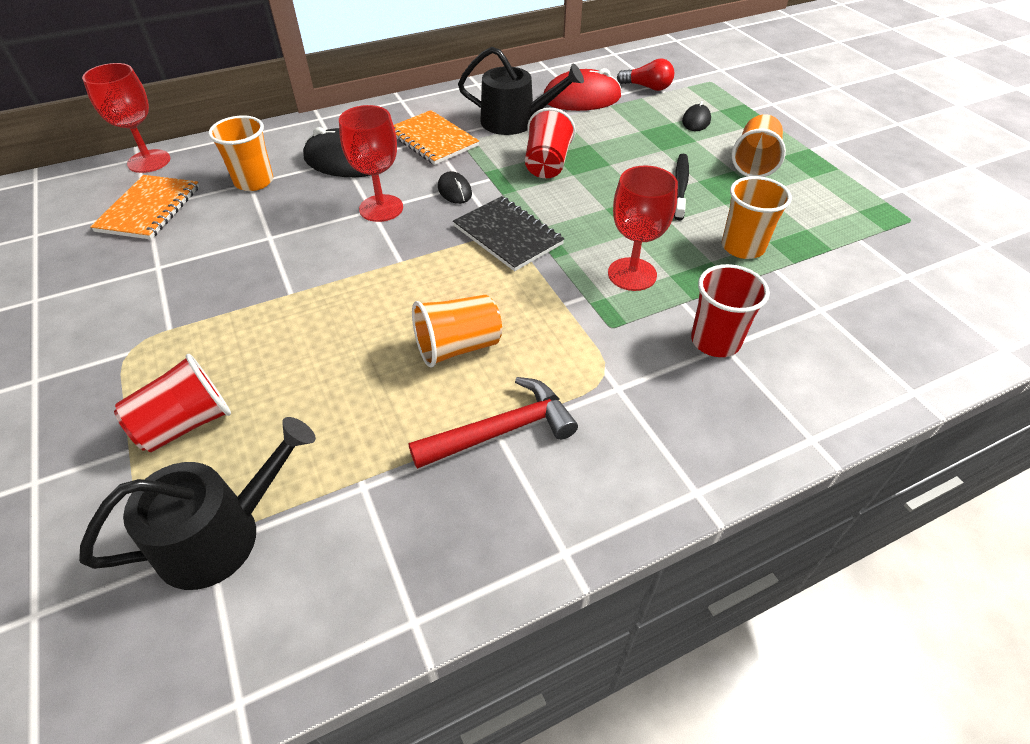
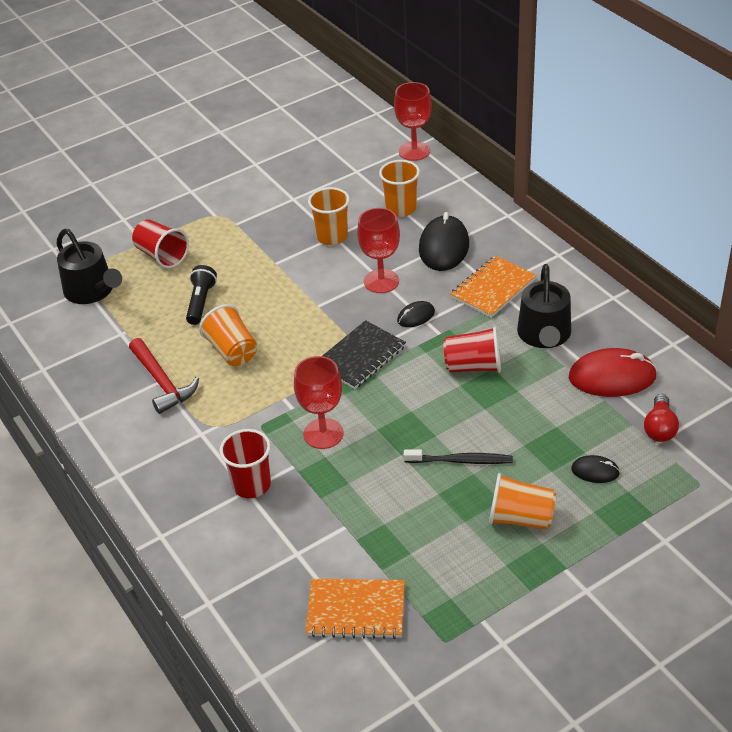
camera: 85 degrees right, 5 degrees down
(149, 209) = (354, 173): orange notebook -> orange notebook (356, 610)
(334, 377) = (201, 302): none -> black flashlight
(582, 98) = (612, 377): red mouse -> red mouse turned 75 degrees counterclockwise
(742, 247) = (373, 505): orange cup -> orange cup (332, 237)

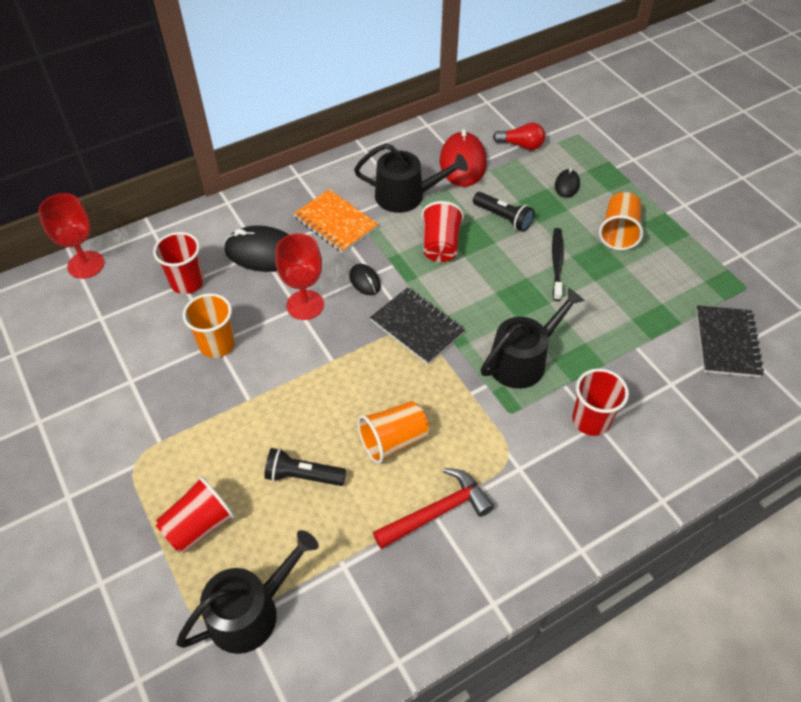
camera: 90 degrees left, 10 degrees up
(323, 434) = (522, 360): red goblet -> black watering can
(356, 610) = (727, 342): orange notebook -> black notebook
(401, 208) = (187, 282): orange cup -> red cup
(525, 415) = (503, 218): none -> black flashlight

